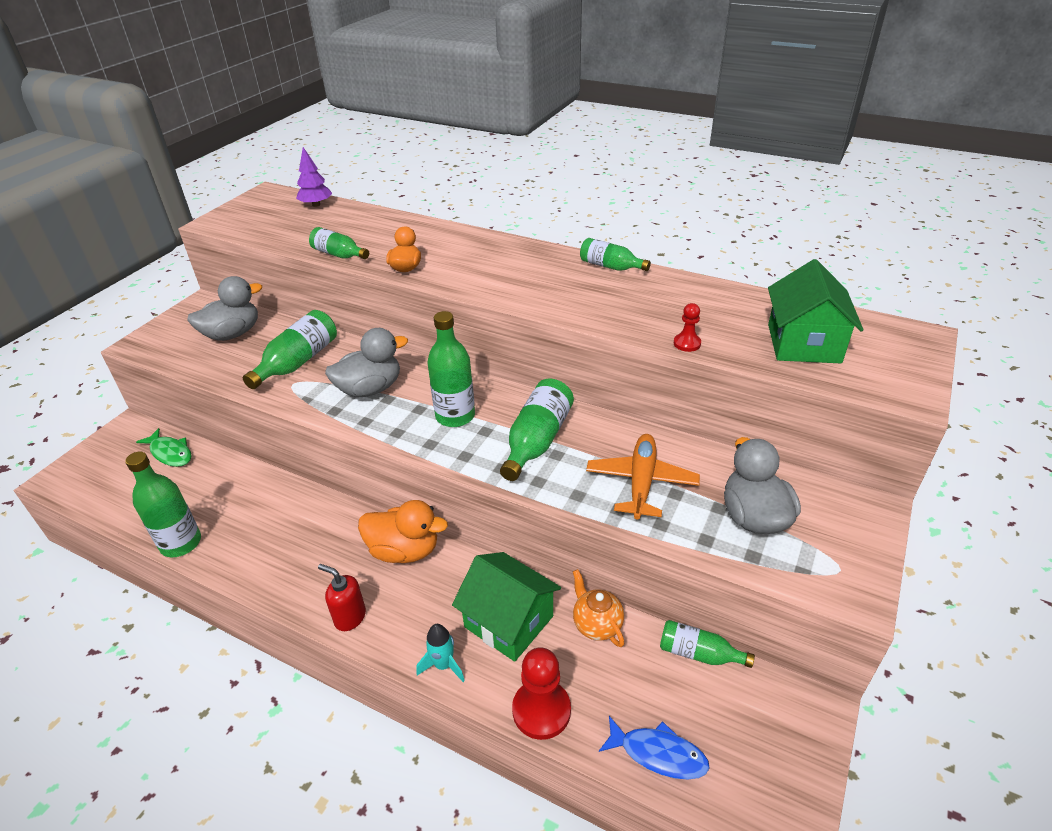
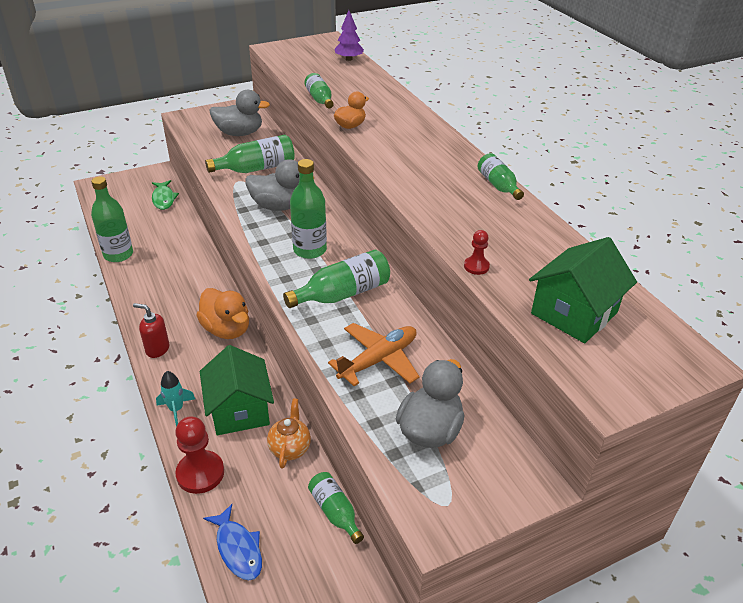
camera: 35 degrees right, 0 degrees up
(350, 617) = (157, 349): red soap dispenser -> red soap dispenser turned 45 degrees counterclockwise

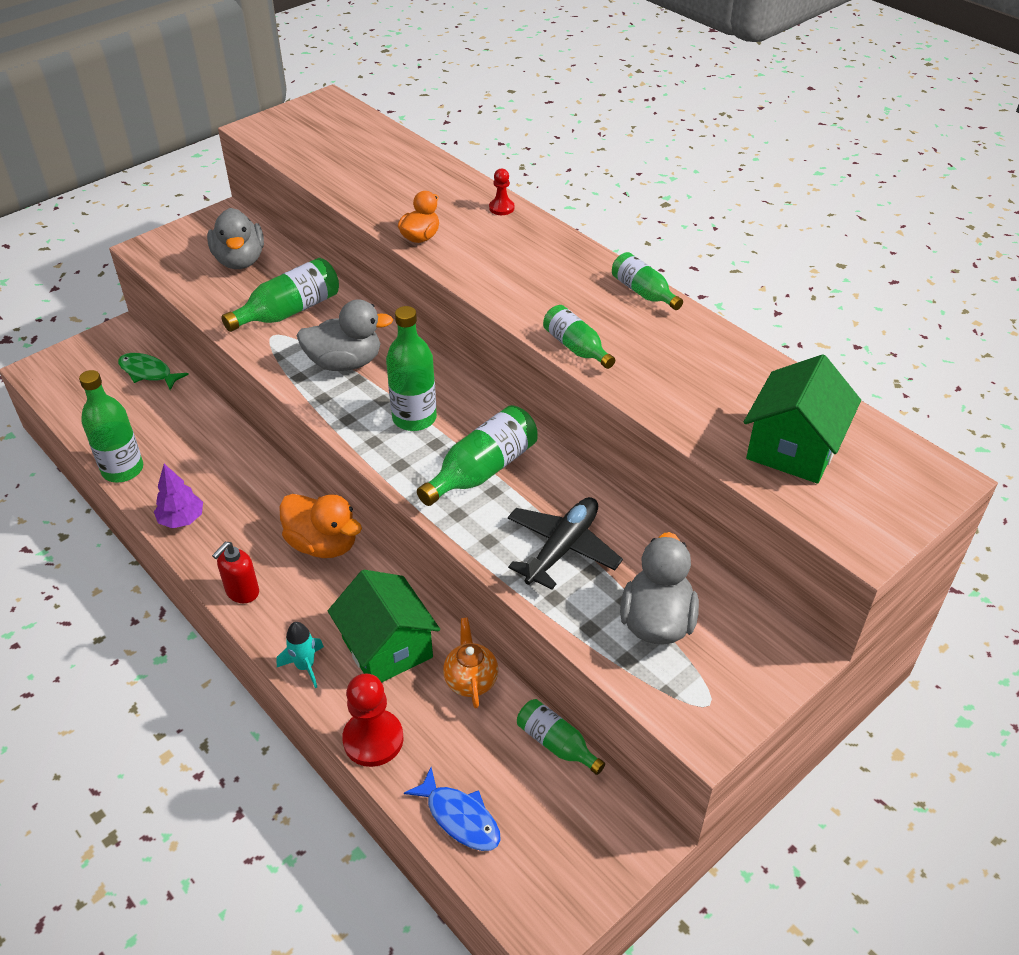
camera: 15 degrees left, 5 degrees up
(157, 349) = (242, 592): red soap dispenser -> red soap dispenser turned 60 degrees counterclockwise
(164, 199) = (148, 372): green fish -> green fish turned 150 degrees clockwise
(239, 133) = (240, 260): grey duck -> grey duck turned 90 degrees clockwise
(320, 99) = (361, 202): green bottle -> green bottle (576, 347)
(349, 59) = (370, 130): purple tree -> purple tree (182, 519)
(378, 360) = (562, 548): orange plane -> black plane
(476, 266) = (661, 411): red pawn -> red pawn (501, 208)

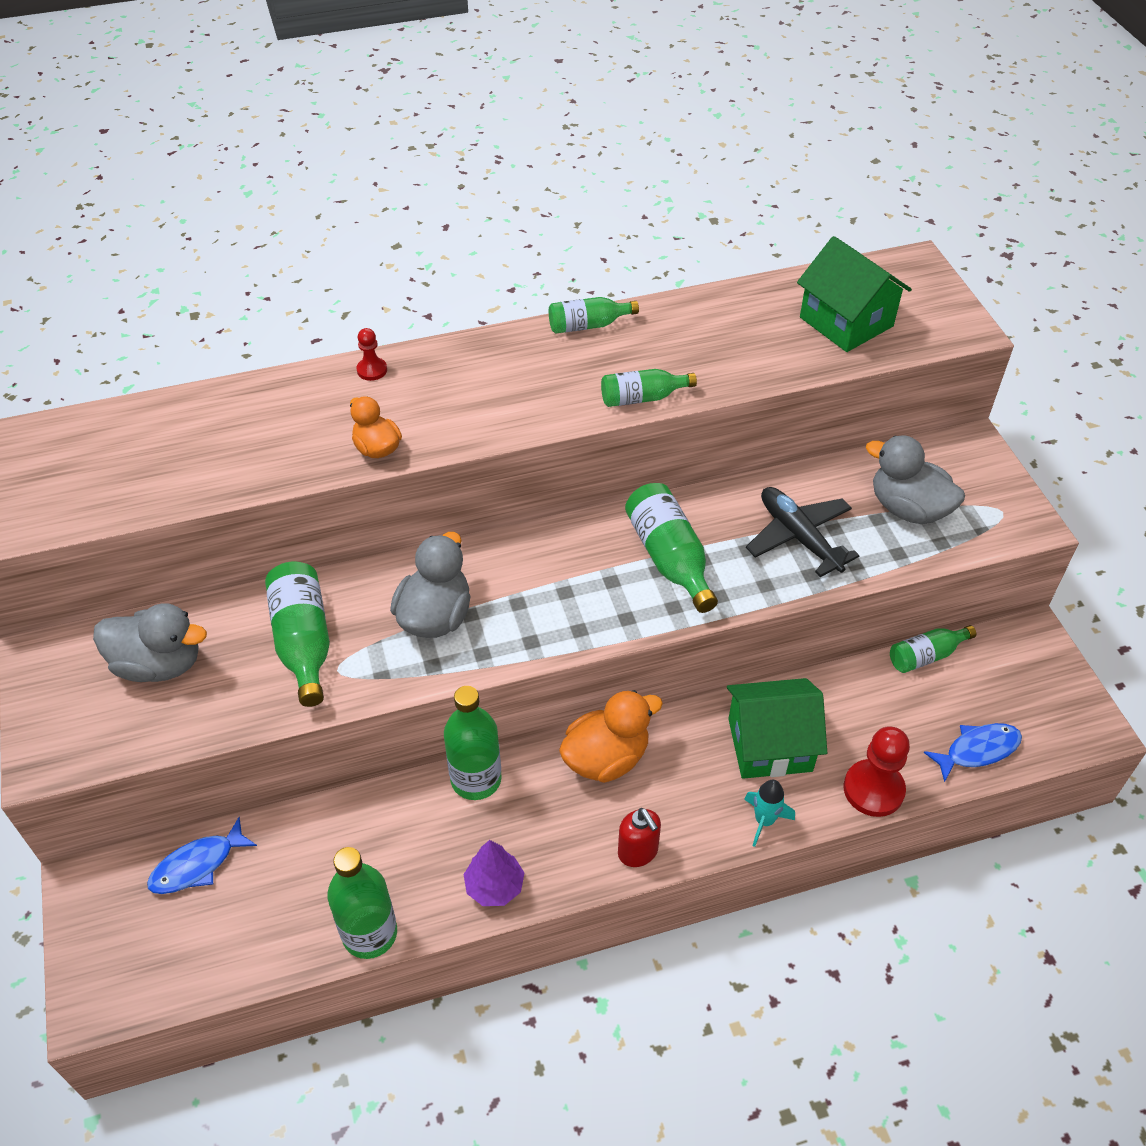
camera: 65 degrees left, 5 degrees up
(148, 372) = (197, 865): green fish -> blue fish
(414, 418) = (563, 585): green bottle -> green bottle (476, 779)
(471, 680) = (835, 692): orange teapot -> none

